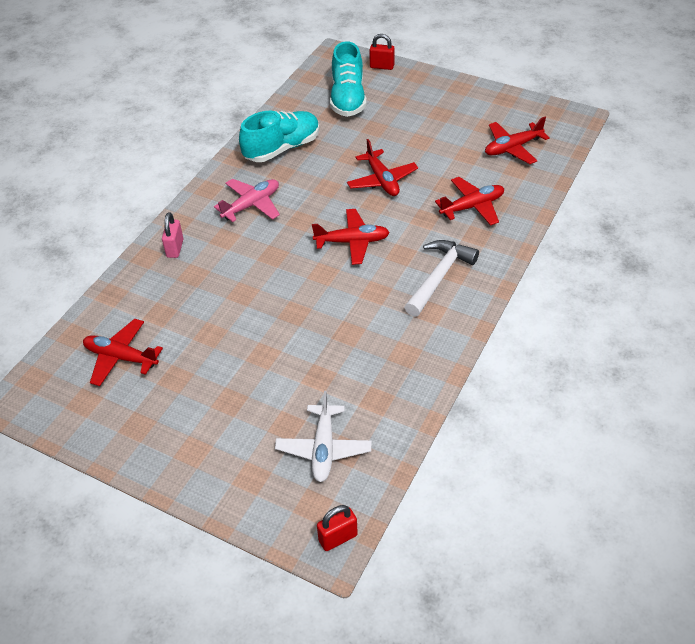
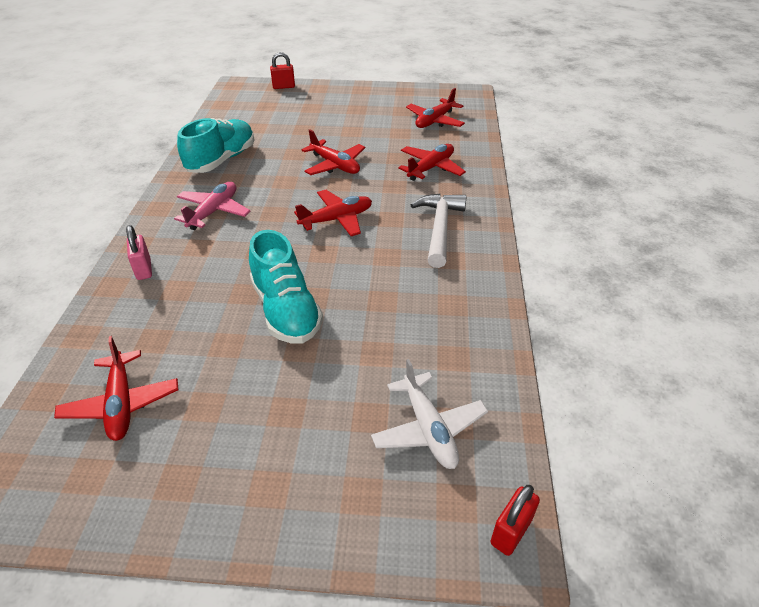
camera: 25 degrees left, 5 degrees down
(121, 357) = (121, 403): red plane -> red plane turned 105 degrees counterclockwise
(348, 99) = (266, 113): turquoise shoe -> turquoise shoe (286, 310)

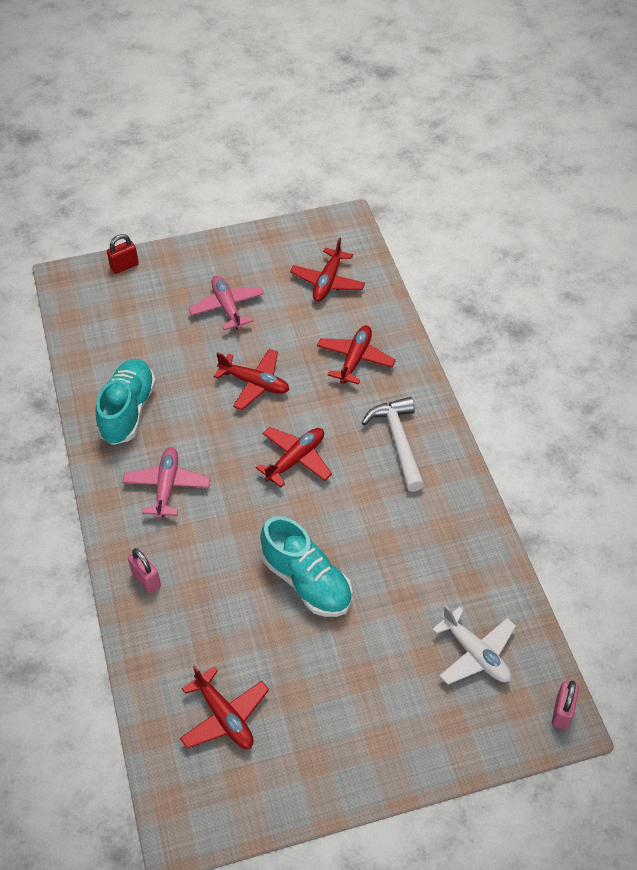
camera: 20 degrees left, 10 degrees up
(344, 120) = (227, 307): none -> pink plane
(511, 532) = (562, 712): red padlock -> pink padlock

